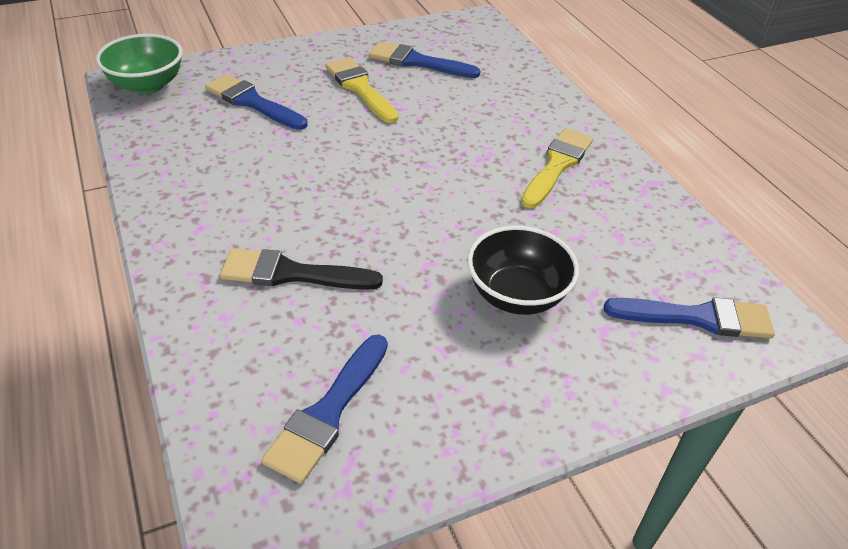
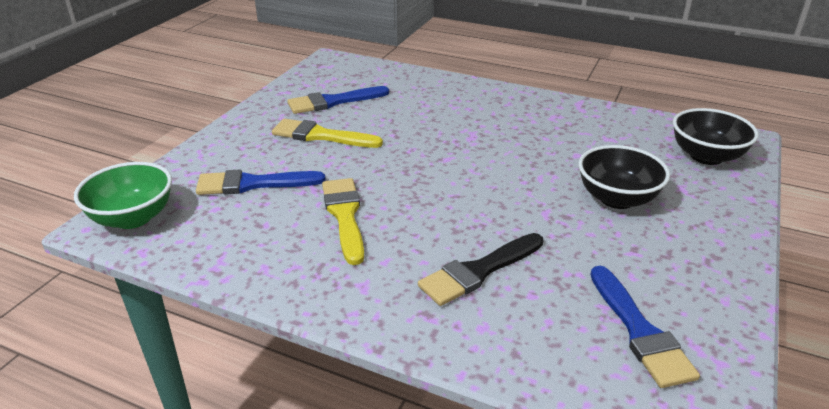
camera: 40 degrees left, 10 degrees down
(557, 165) = (519, 119): yellow brush -> yellow brush (344, 215)
(697, 317) = (706, 156): blue brush -> black bowl

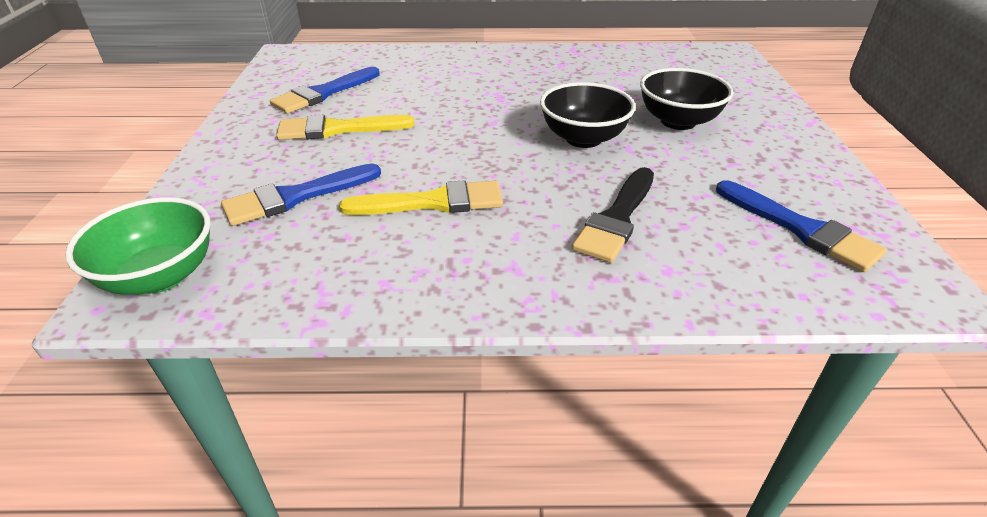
camera: 25 degrees left, 5 degrees up
(344, 215) = (433, 202): yellow brush -> yellow brush turned 120 degrees clockwise
(706, 156) = (715, 71): black bowl -> black bowl (583, 138)

